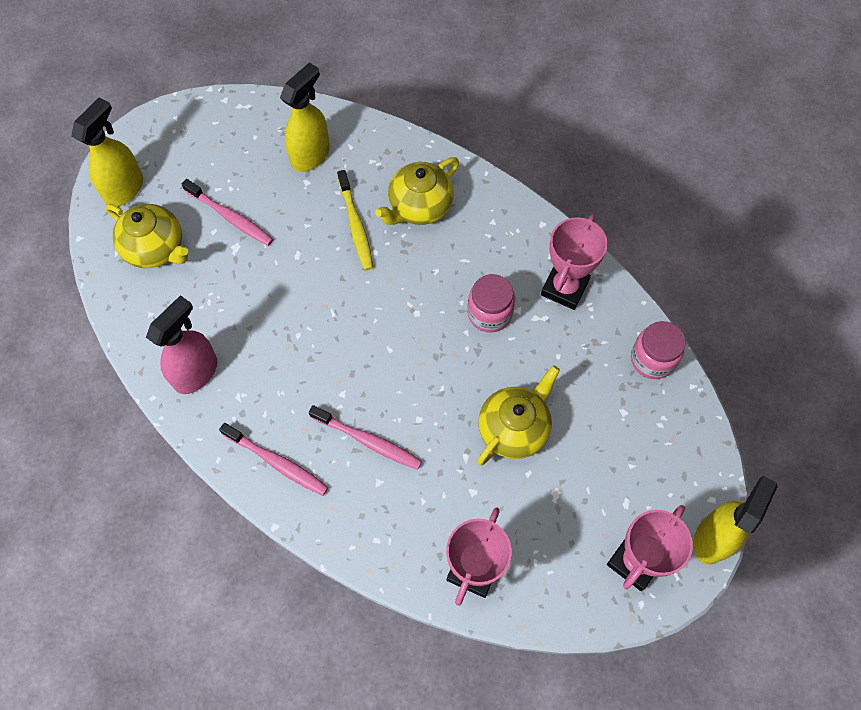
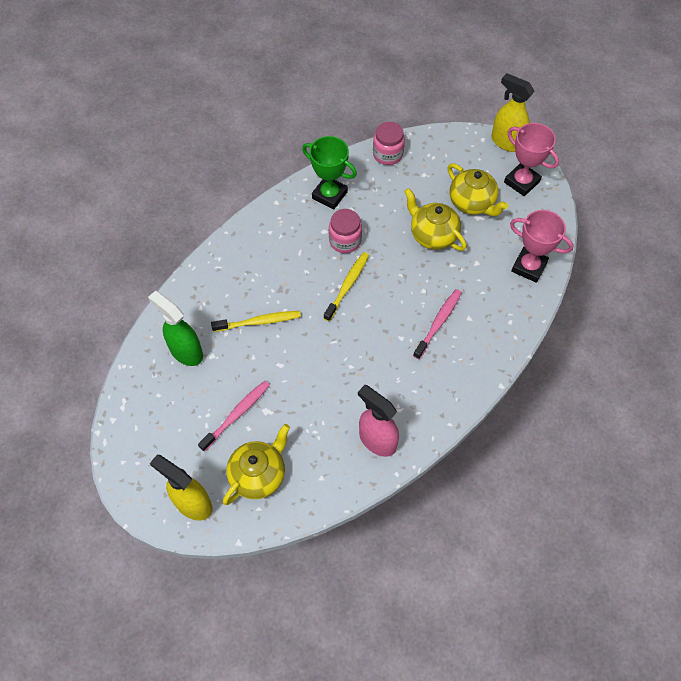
camera: 85 degrees left, 5 degrees down
(277, 462) = (453, 383): pink toothbrush -> none
(311, 155) = (186, 351): yellow spray bottle -> green spray bottle
(418, 322) = (347, 285): none -> yellow toothbrush
(419, 207) = (249, 278): yellow teapot -> yellow teapot (472, 203)
(564, 288) = (329, 195): pink trophy -> green trophy

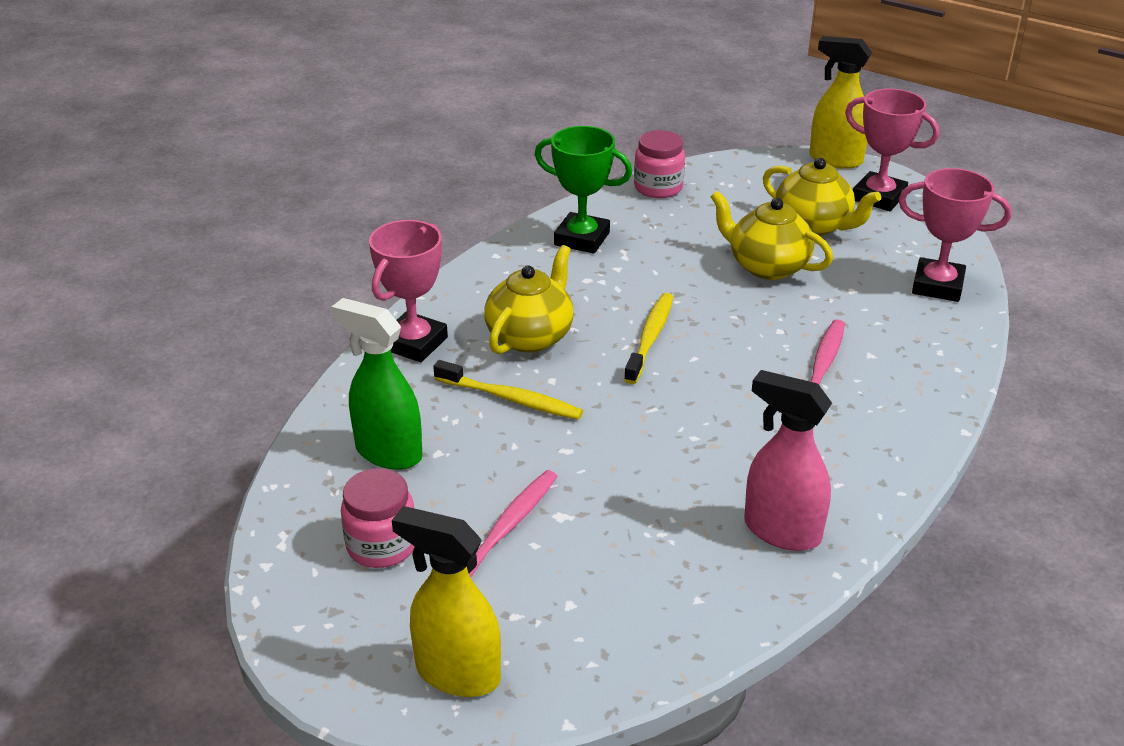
camera: 10 degrees left, 25 degrees down
(215, 270) = (414, 343): none -> pink trophy
(259, 322) = (511, 399): yellow toothbrush -> yellow toothbrush turned 45 degrees clockwise
(259, 474) = (576, 610): yellow teapot -> yellow teapot (530, 336)
(345, 241) = (626, 287): pink jar -> pink jar (381, 545)

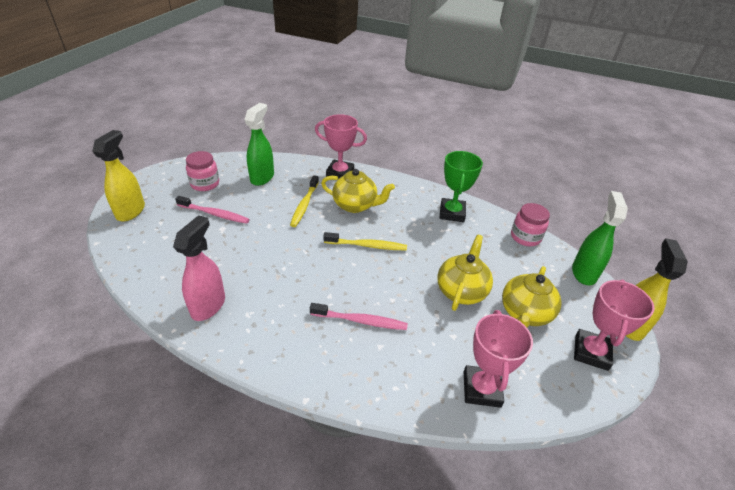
camera: 75 degrees right, 5 degrees up
(740, 163) = (584, 272): none -> green spray bottle

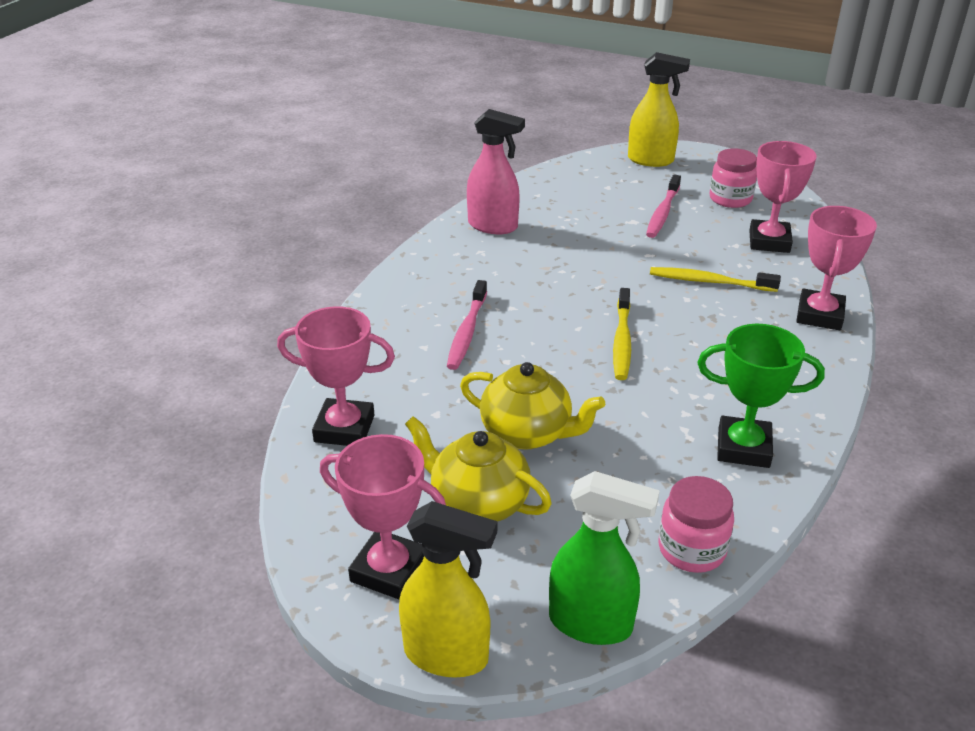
camera: 95 degrees right, 5 degrees down
(262, 177) = (769, 241): green spray bottle -> pink trophy
(355, 205) = (726, 331): yellow teapot -> none

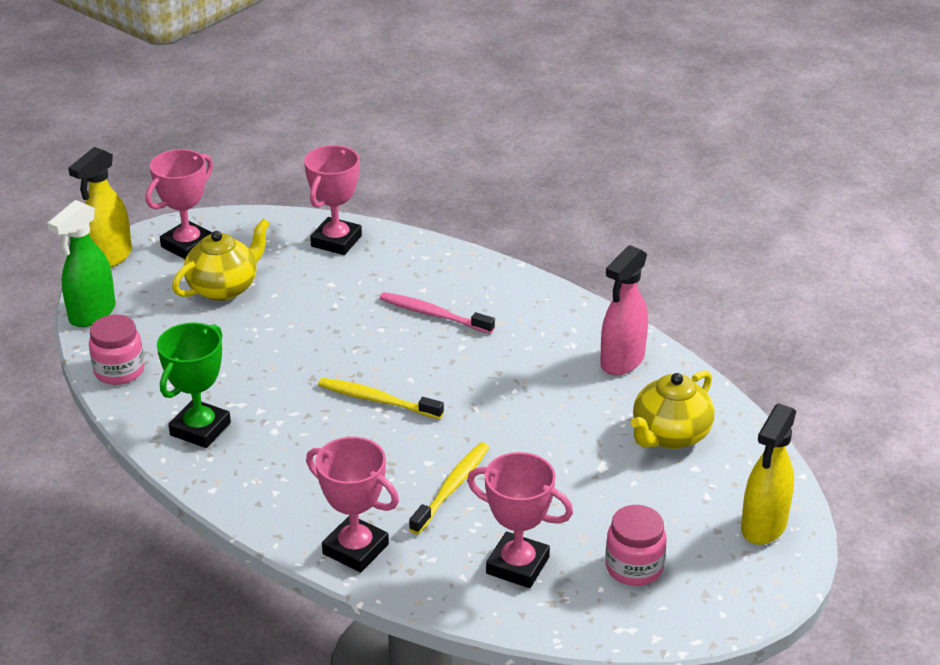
camera: 105 degrees right, 0 degrees up
(527, 433) = (282, 322): yellow teapot -> yellow teapot (670, 435)
(662, 213) = (614, 496): pink toothbrush -> none

